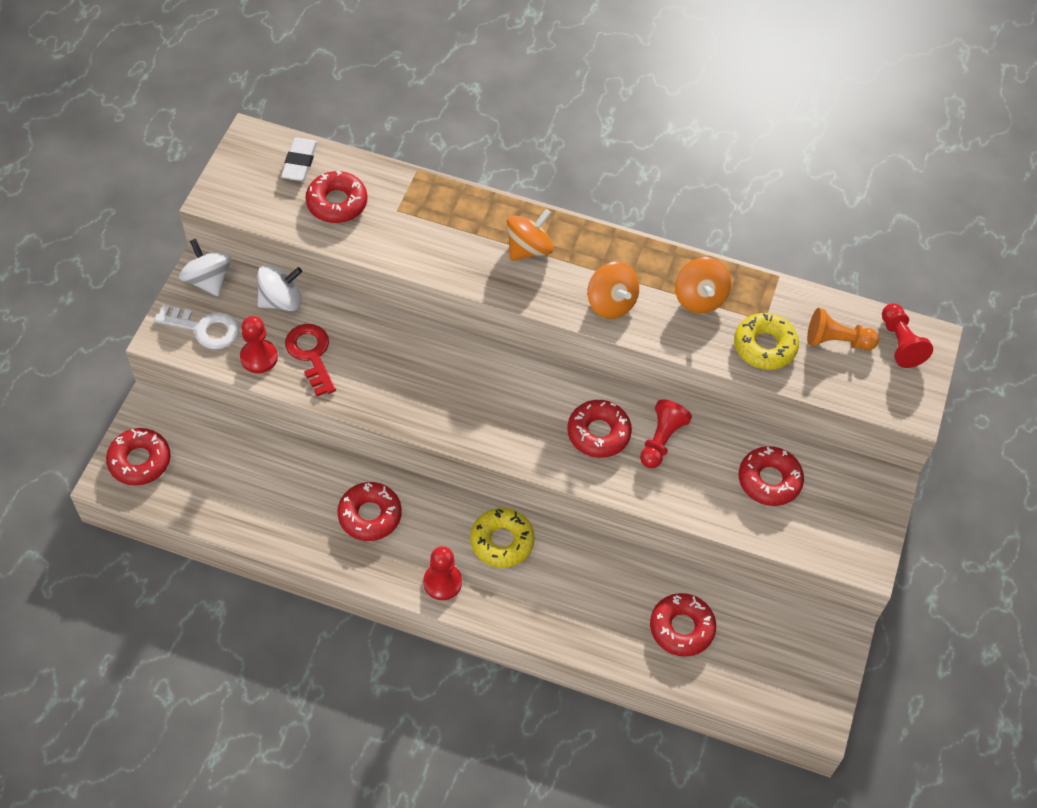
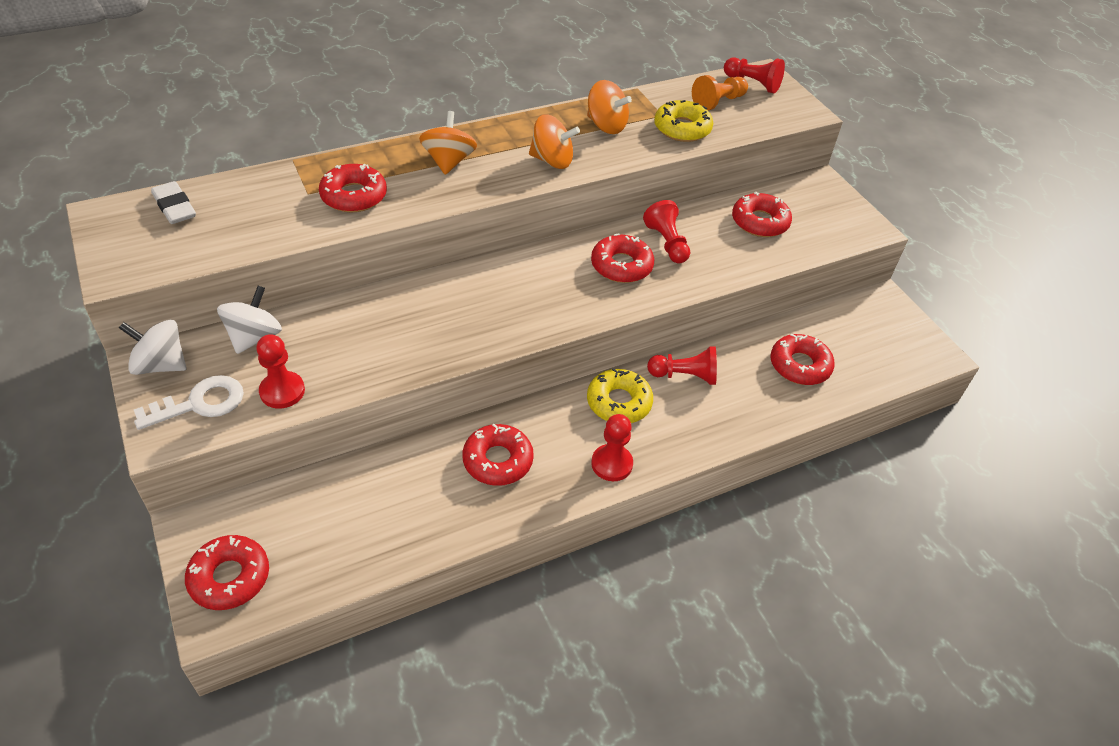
camera: 45 degrees left, 10 degrees down
(311, 354) = (330, 358): red key -> none
(337, 203) = (246, 216): red donut -> red donut (354, 196)
(577, 561) = (684, 376): none -> red pawn

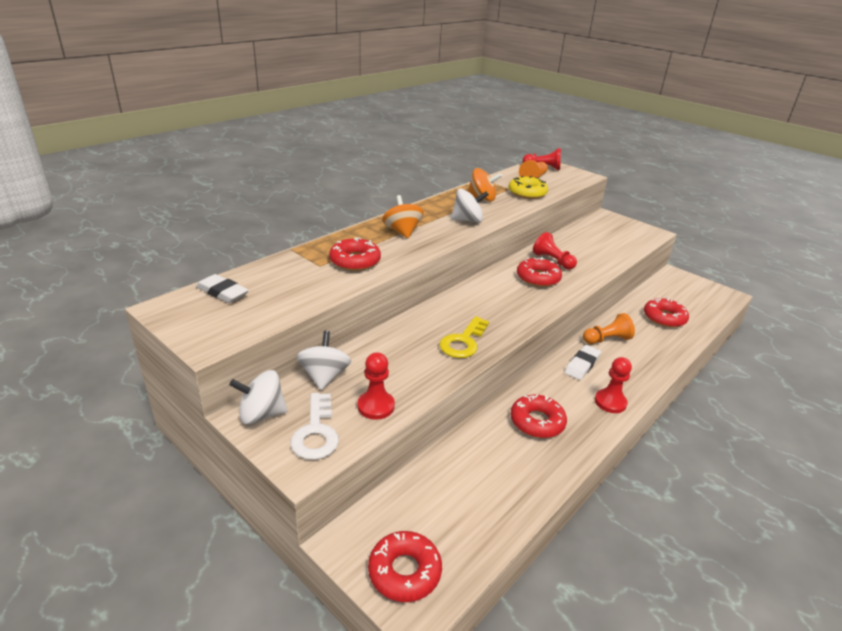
camera: 20 degrees left, 15 degrees down
(199, 403) = (316, 432): white key -> white key turned 135 degrees clockwise
(445, 336) = (463, 342): none -> yellow key
(552, 160) = (467, 220): orange spinning top -> white spinning top
(619, 402) = (582, 365): yellow donut -> white eraser
(684, 376) = (606, 339): red pawn -> orange pawn
(760, 222) = (593, 240): red donut -> none

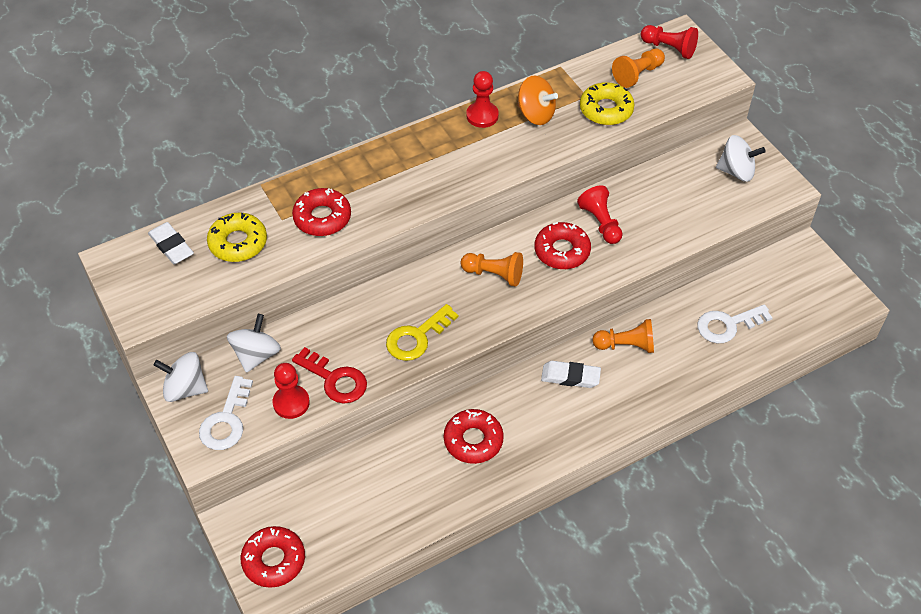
camera: 20 degrees right, 20 degrees up
(286, 283) = (238, 243): none -> yellow donut
(402, 232) = (399, 171): orange spinning top -> none
(408, 382) = (335, 379): none -> red key
(467, 220) = (491, 160): white spinning top -> white spinning top (736, 171)
(498, 296) = (494, 274): none -> orange pawn
(582, 365) = (570, 377): white eraser -> white eraser turned 45 degrees clockwise
(610, 402) = (569, 434): red pawn -> red pawn (482, 116)
(664, 318) = (727, 325): red donut -> white key

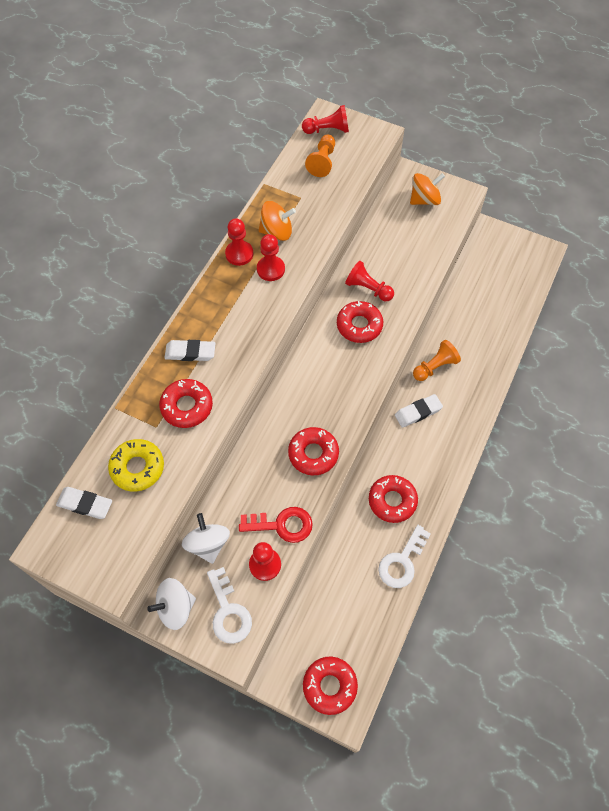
camera: 35 degrees left, 10 degrees up
(364, 175) = (190, 352): none -> white eraser
(417, 337) = (313, 453): yellow key -> red donut
(494, 274) = (328, 371): orange pawn -> none
(500, 144) = (270, 269): none -> red pawn
(606, 110) = (322, 201): yellow donut -> none
(727, 325) = (485, 313): white key -> white key (402, 561)
(736, 171) = (424, 200): white spinning top -> orange spinning top

